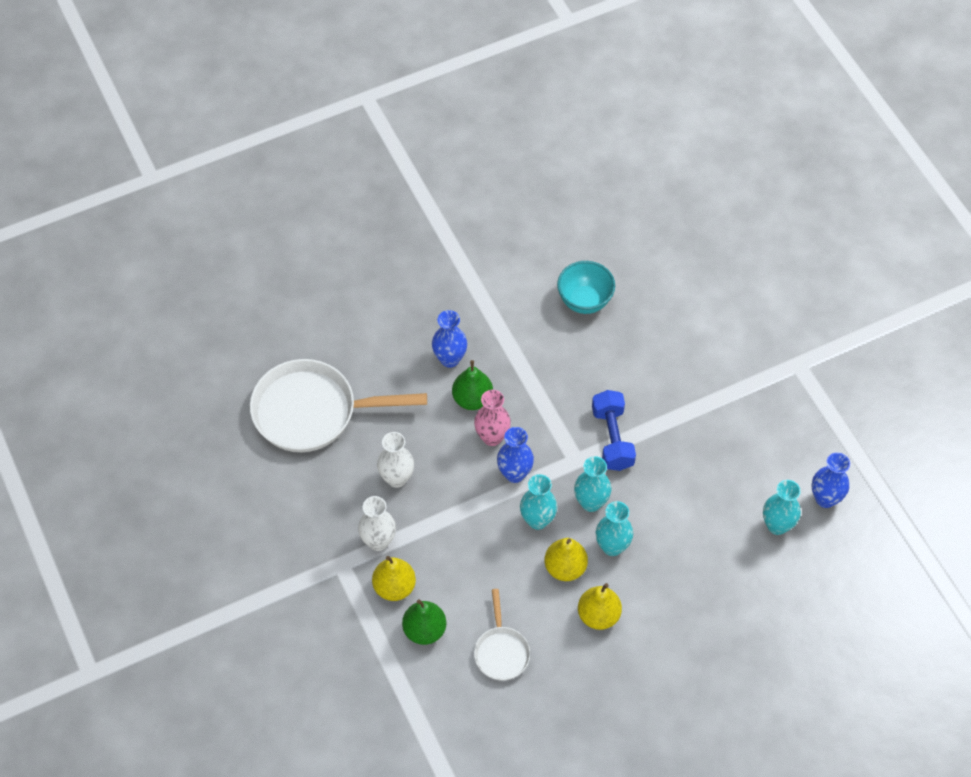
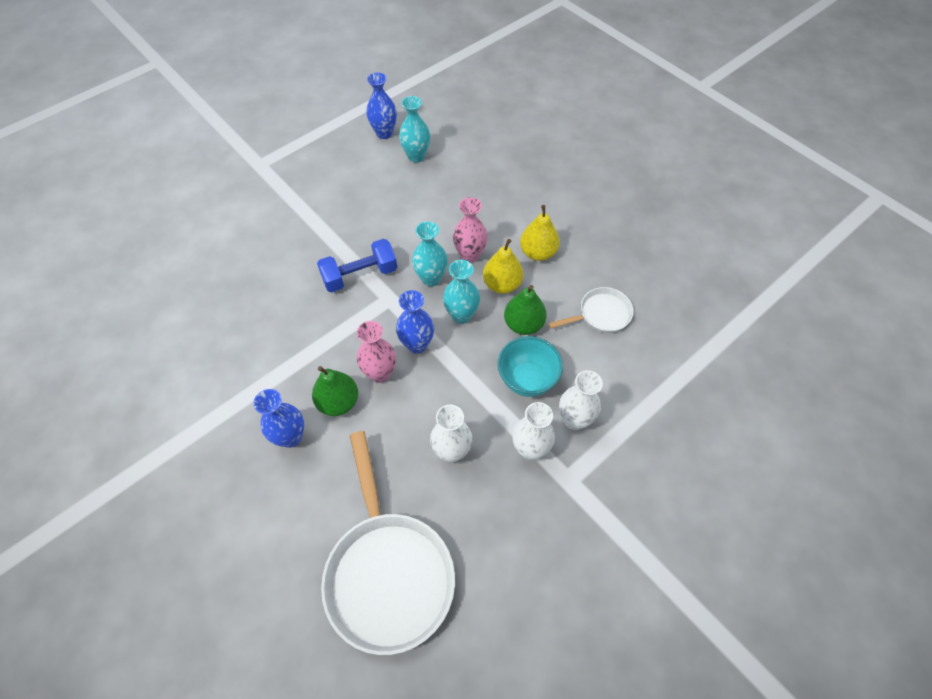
camera: 105 degrees left, 0 degrees up
(394, 587) = (574, 420): yellow pear -> white vase
(424, 630) = (607, 381): green pear -> green pear (523, 324)
(584, 301) = (203, 327): turquoise bowl -> turquoise bowl (527, 380)
(612, 546) = (470, 255): turquoise vase -> pink vase

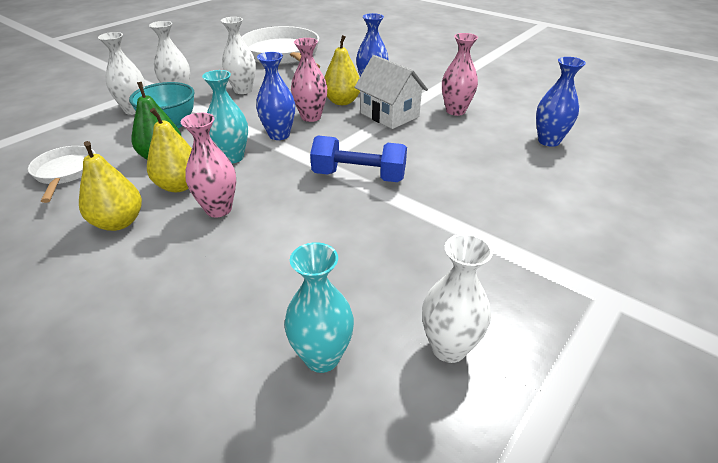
camera: 170 degrees right, 20 degrees down
(225, 362) = (455, 111): none -> pink vase
(297, 364) = (389, 115): none -> white house
(338, 402) = (342, 101): green pear -> yellow pear
(356, 152) = (448, 348): none -> white vase
(360, 275) = (359, 176): blue dumbbell -> blue dumbbell turned 45 degrees clockwise
(384, 133) = (411, 411): blue vase -> blue vase (548, 141)
(431, 278) = (270, 182): turquoise vase -> none
(601, 314) = (65, 173): white pan -> white pan turned 105 degrees clockwise

